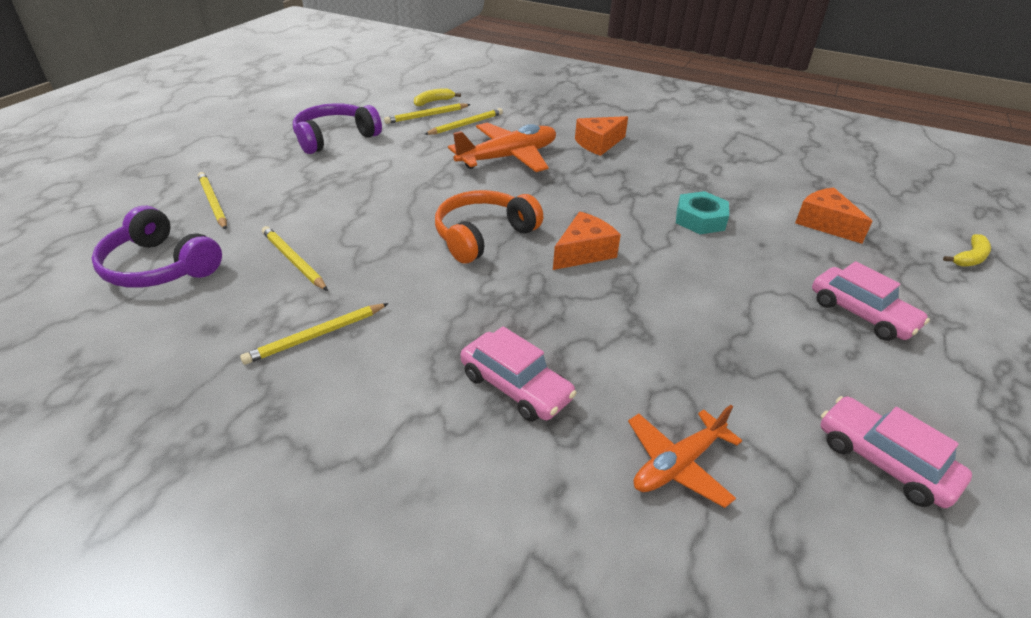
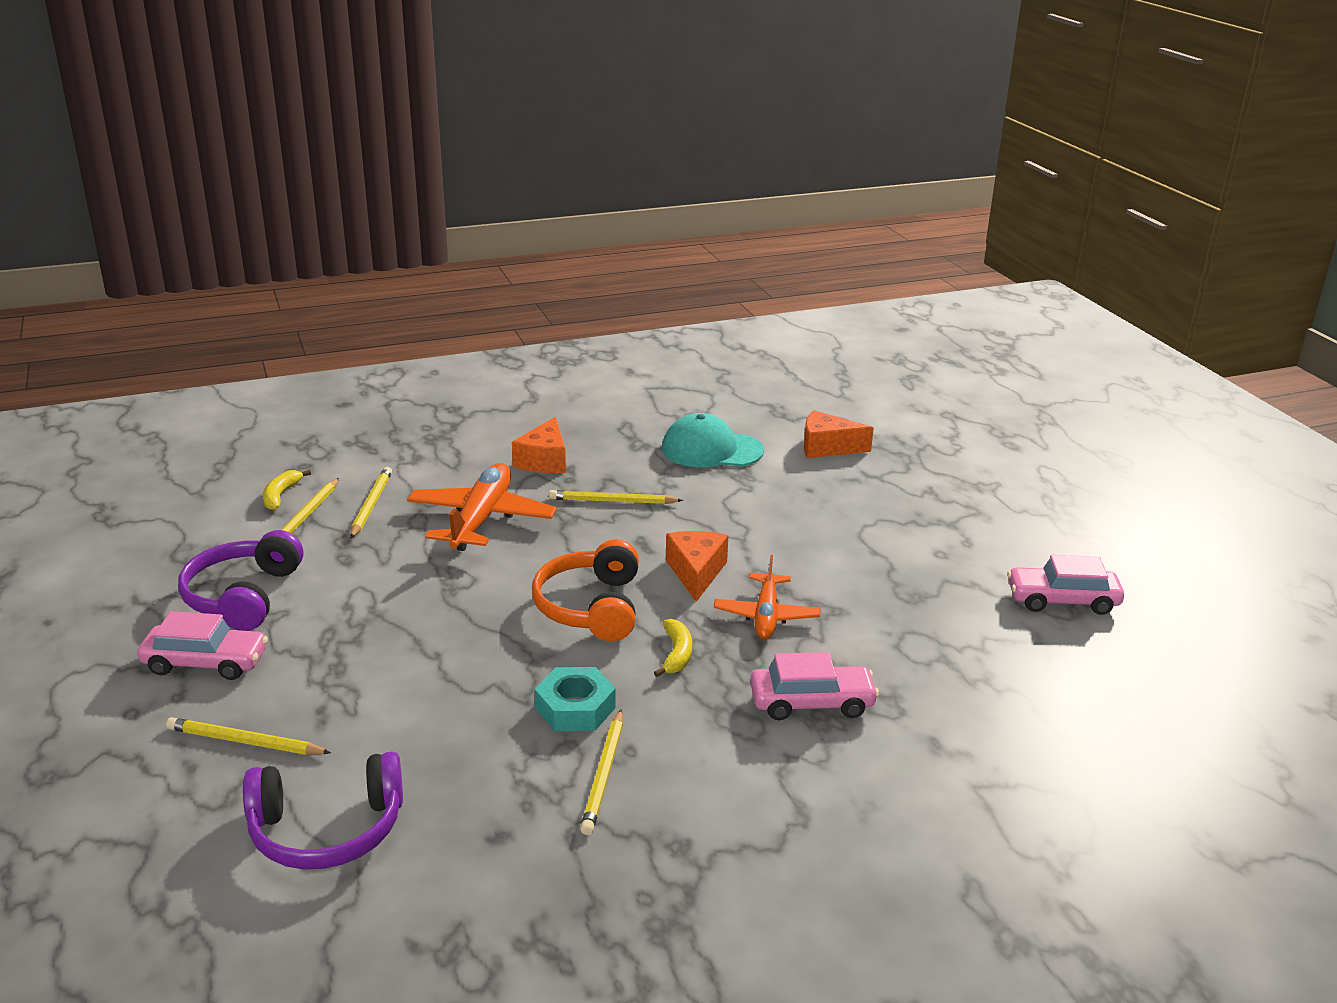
camera: 45 degrees left, 10 degrees down
(294, 260) = (458, 735): yellow pencil -> yellow pencil (613, 501)
(677, 464) = (973, 679): orange plane -> orange plane (766, 616)
(700, 219) = (738, 492): turquoise nut -> turquoise nut (575, 708)
(724, 185) = (711, 450): none -> turquoise cap
(861, 314) = (937, 509): pink car -> pink car (205, 662)
(970, 258) = (944, 427): yellow banana -> yellow banana (676, 654)

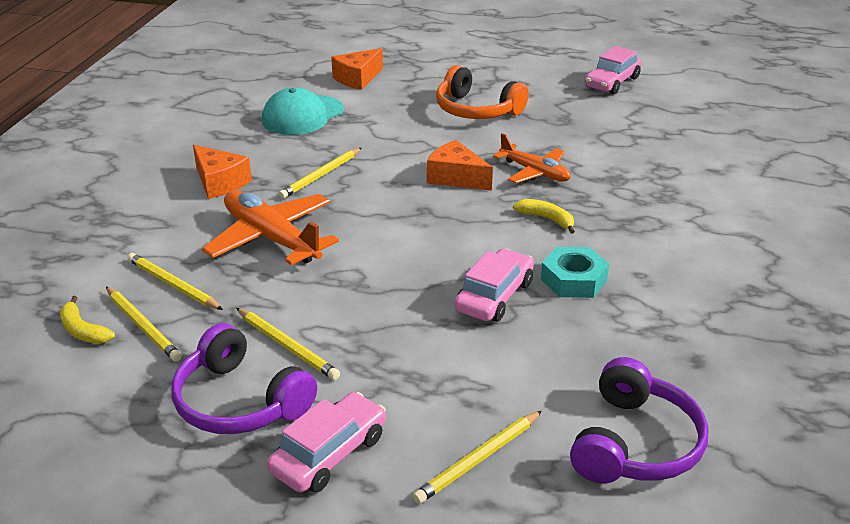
camera: 55 degrees left, 5 degrees up
(591, 607) = (454, 232): orange headphones -> orange headphones (476, 110)
(604, 774) = (659, 293): yellow pencil -> yellow pencil (287, 346)
(811, 703) = (643, 192): pink car -> pink car (494, 296)

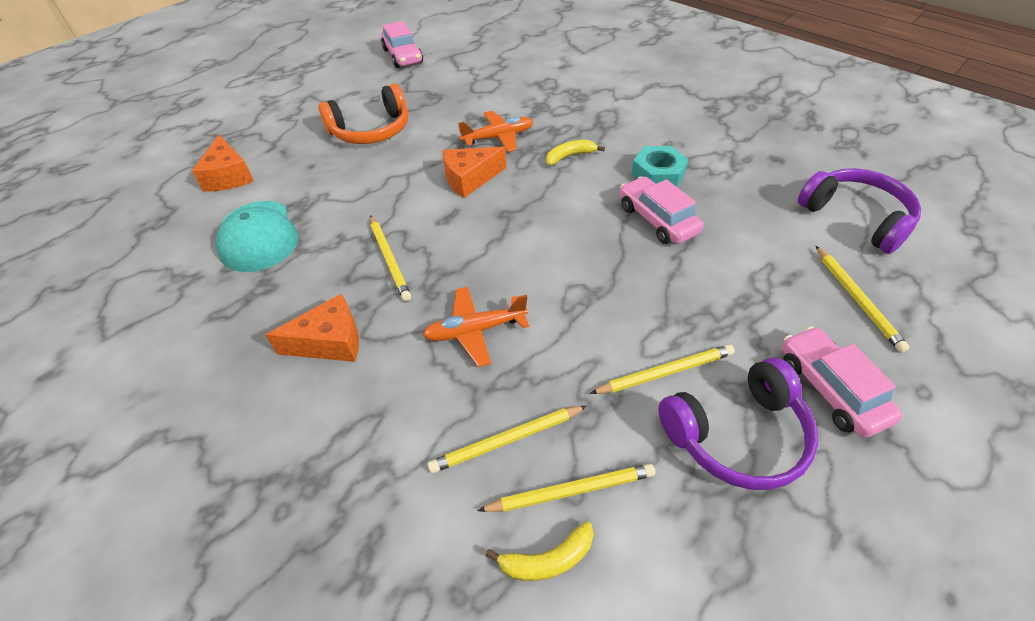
camera: 60 degrees left, 15 degrees up
(271, 238) = (475, 330): orange plane -> orange plane, size x0.63

